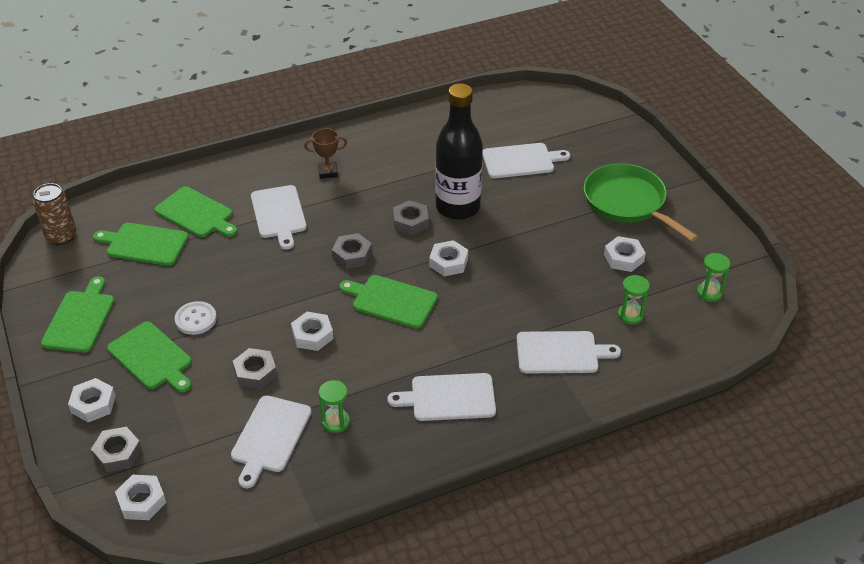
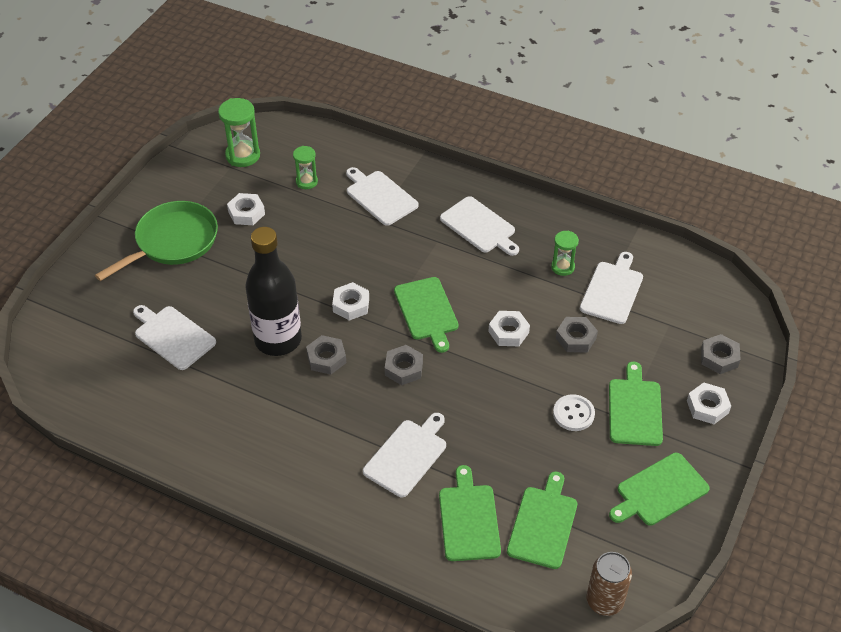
camera: 130 degrees left, 5 degrees up
(142, 501) = (729, 315): white nut -> none
(144, 244) = (543, 524): green cutting board -> green cutting board turned 135 degrees counterclockwise
(270, 437) = (612, 290): white cutting board -> white cutting board turned 45 degrees counterclockwise
(328, 172) = (316, 463): brown trophy -> none
(628, 202) = (173, 242): green pan -> green pan turned 150 degrees counterclockwise
(709, 293) = (243, 155): green hourglass -> green hourglass, size x1.59

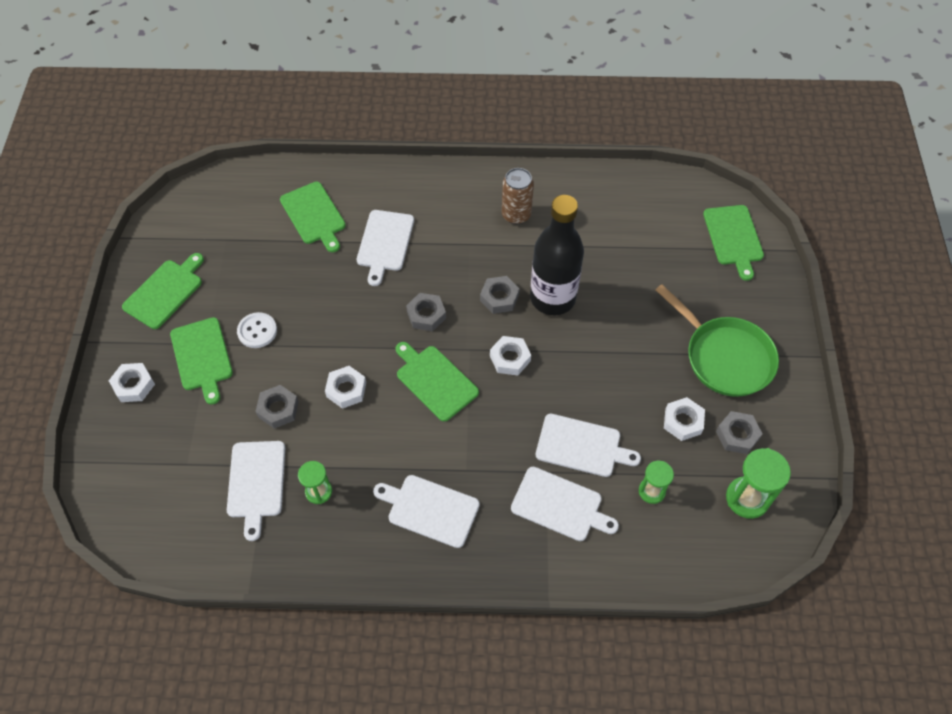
camera: 155 degrees right, 10 degrees up
(173, 242) = (724, 357): green pan -> green pan turned 60 degrees counterclockwise
(173, 336) = (644, 265): white cutting board -> white cutting board (581, 446)
(543, 524) = (254, 232): green cutting board -> green cutting board (733, 237)
(604, 601) = (191, 198): brown can -> brown can (516, 215)
(719, 358) = (128, 444): grey nut -> grey nut (737, 435)

